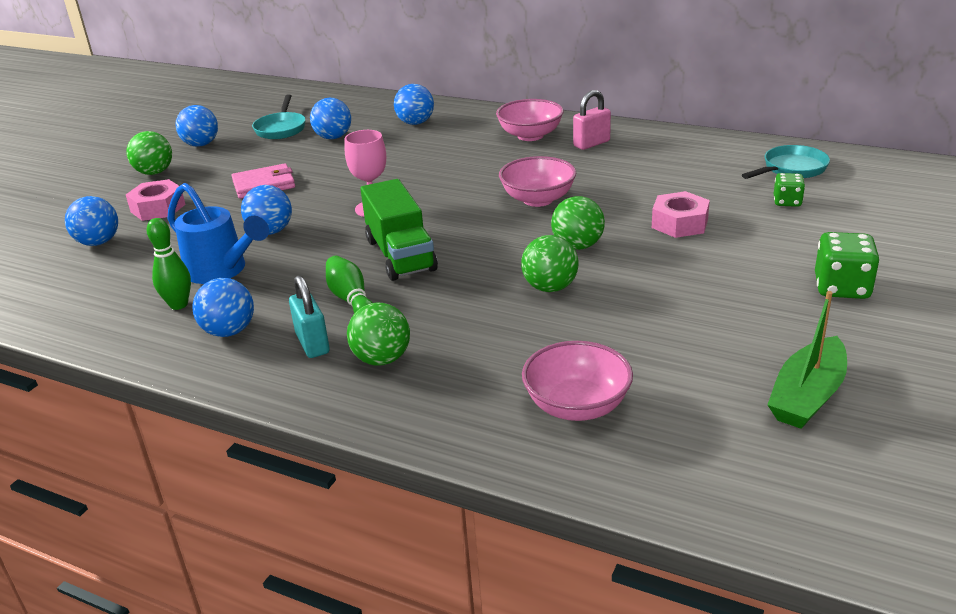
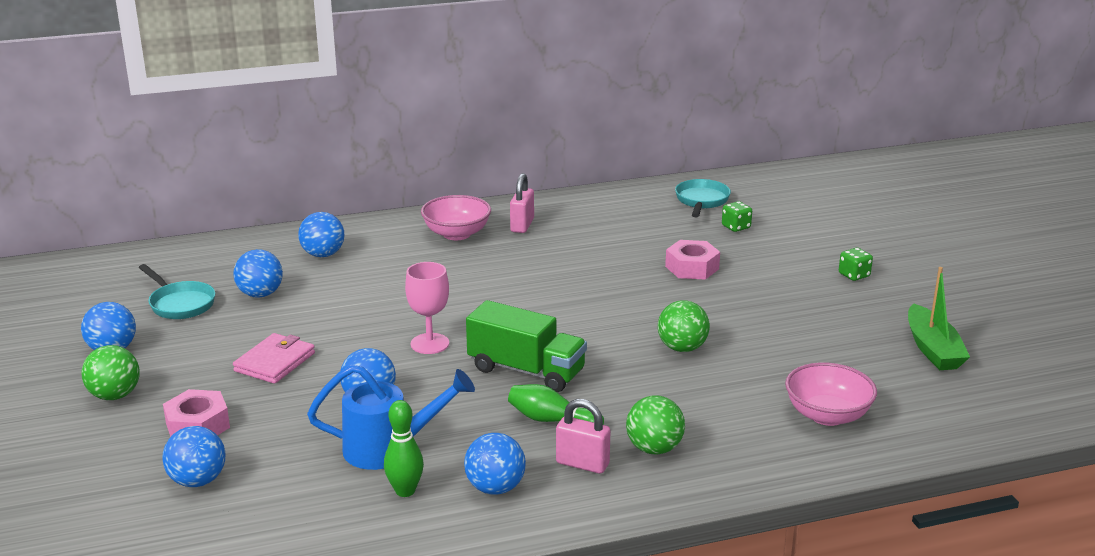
camera: 45 degrees left, 5 degrees down
(312, 344) = (582, 464): turquoise padlock -> pink padlock
(538, 199) = (558, 286): pink bowl -> none
(577, 246) = (650, 311): green ball -> none
(841, 288) = (854, 275): green dice -> green dice, size x0.61

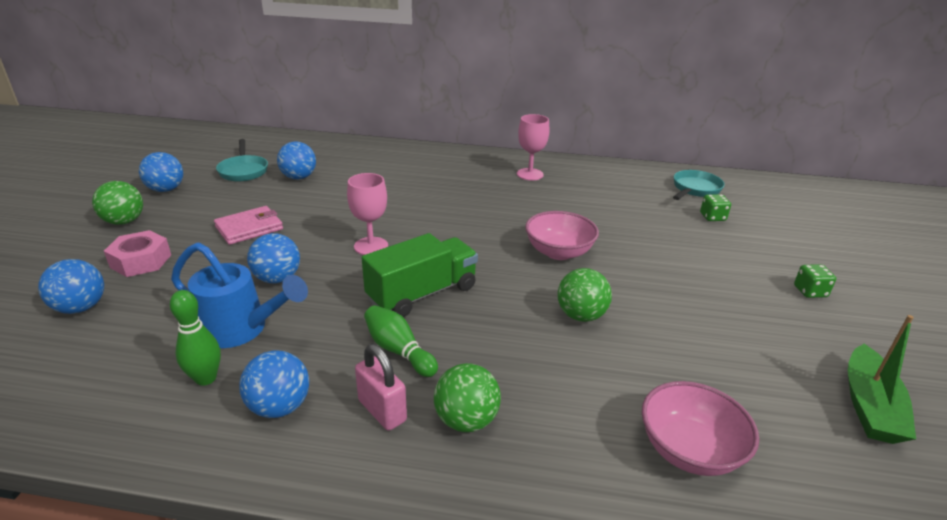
camera: 25 degrees right, 5 degrees up
(323, 254) = (369, 161): blue ball -> none
(456, 234) = (475, 169): pink bowl -> pink bowl (558, 252)
(522, 225) = (530, 174): pink padlock -> pink goblet
(526, 371) = (422, 293): green truck -> green truck turned 90 degrees counterclockwise
(692, 267) = (646, 242): pink nut -> none

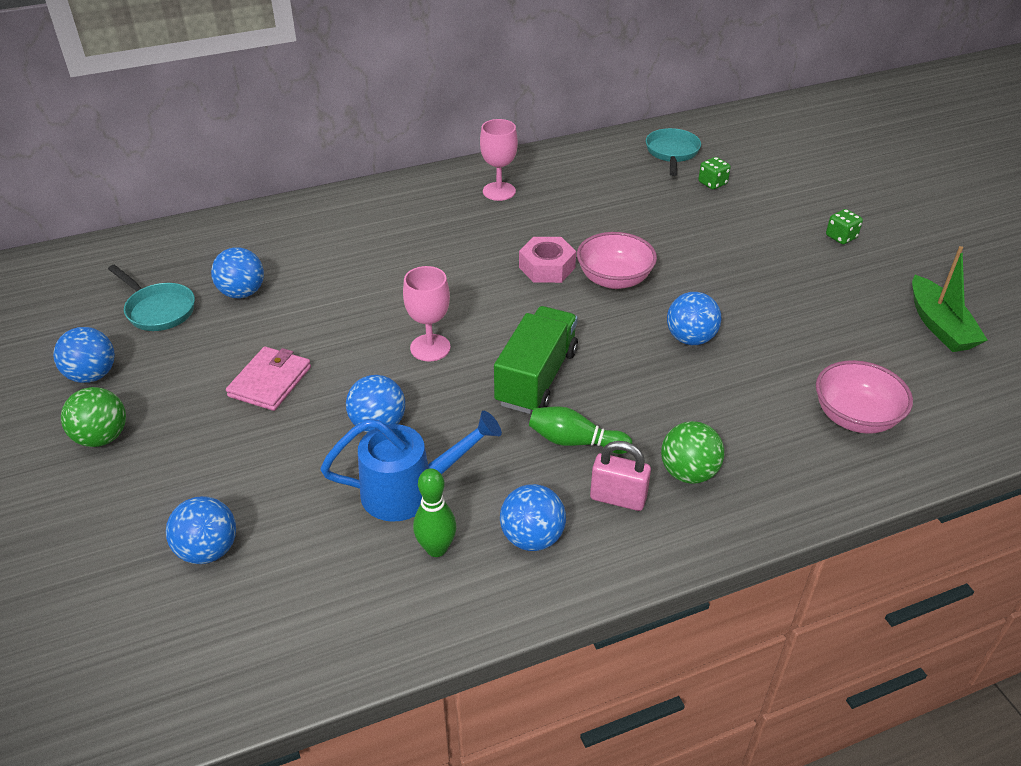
camera: 30 degrees left, 10 degrees up
(141, 261) = (198, 473): pink nut -> pink nut (547, 267)
(581, 315) = (690, 339): green ball -> blue ball

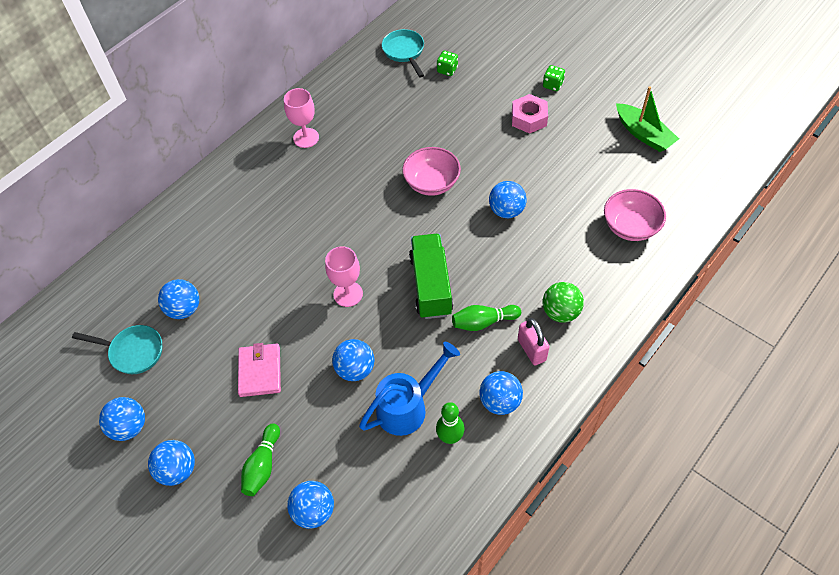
camera: 25 degrees left, 15 degrees up
(102, 437) = (178, 470): green ball -> blue ball
(193, 475) = (263, 465): none -> green bowling pin
(547, 267) = (382, 192): pink nut -> pink nut (529, 118)
(618, 498) = (531, 350): pink padlock -> pink padlock turned 75 degrees clockwise

